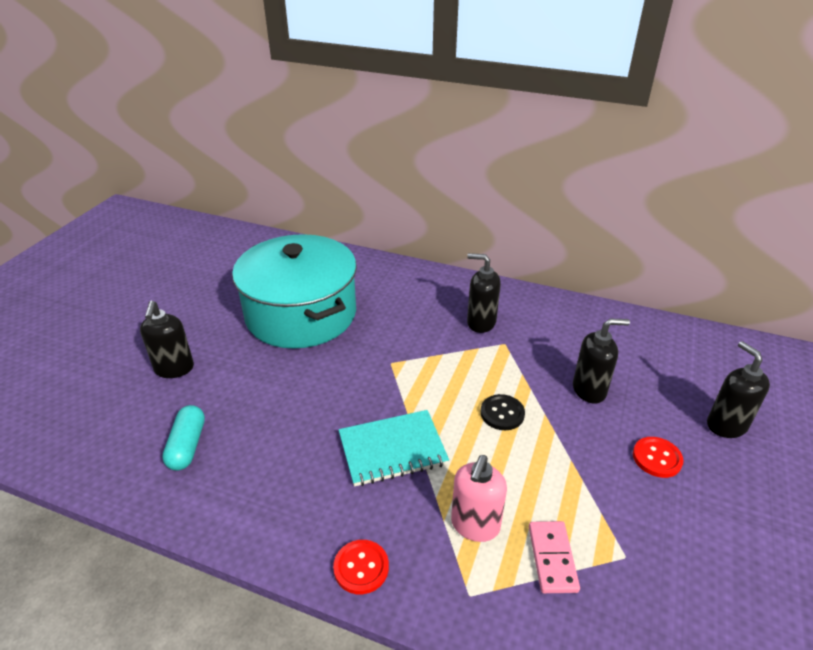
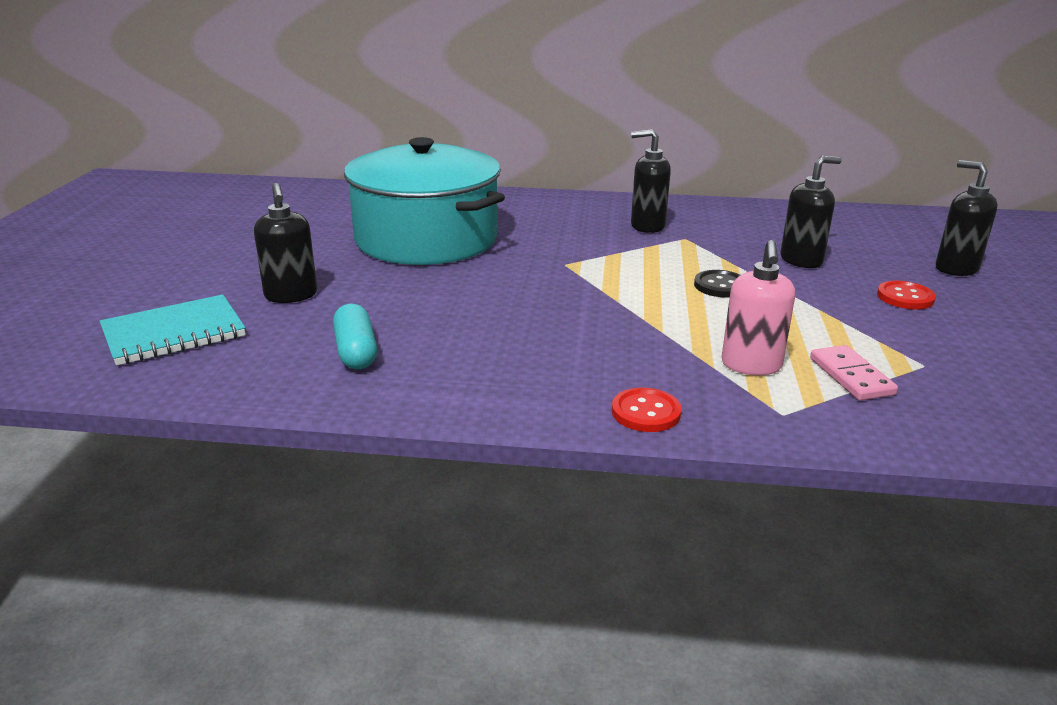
camera: 15 degrees left, 10 degrees down
(392, 450) = (616, 325): turquoise notebook -> turquoise notebook (174, 333)

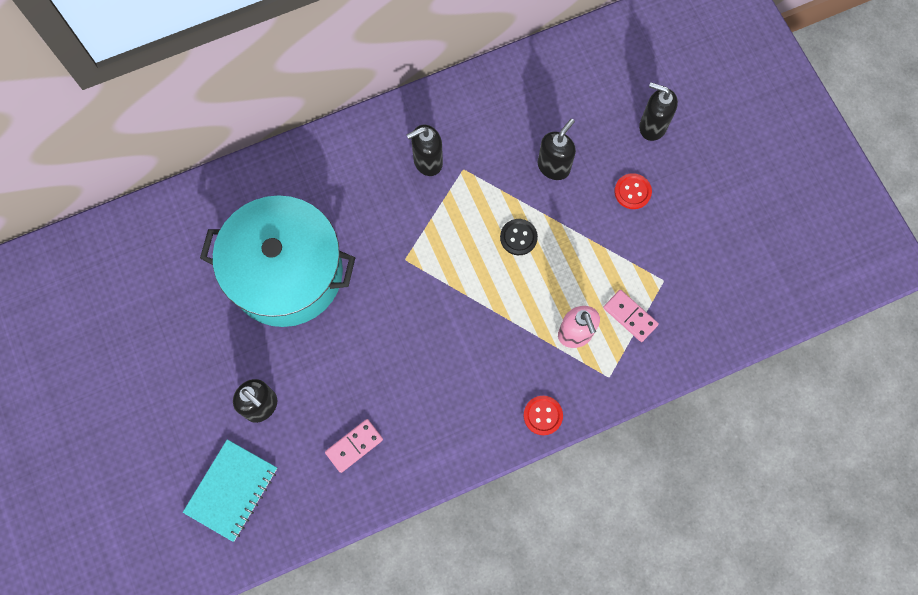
camera: 30 degrees left, 45 degrees up
(356, 351) = (354, 446): turquoise capsule -> pink domino

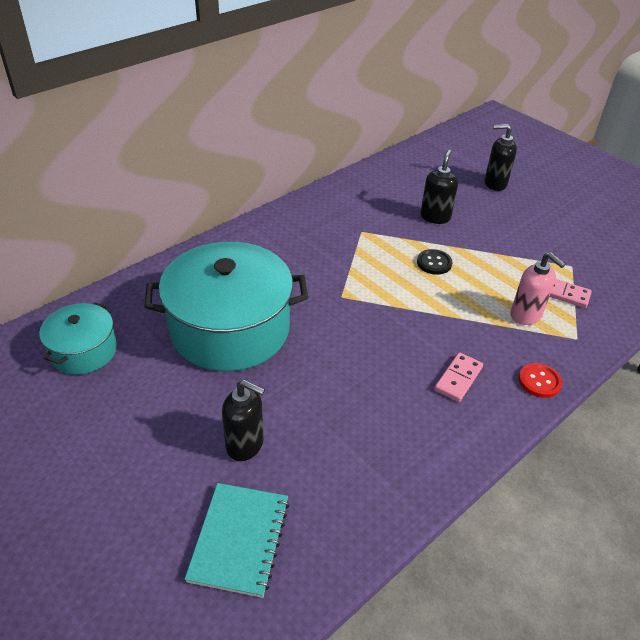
camera: 20 degrees left, 30 degrees down
(152, 264) = (83, 351): none -> turquoise pot
(354, 446) = (365, 456): pink domino -> pink domino (458, 379)
(427, 162) = (328, 232): black soap dispenser -> none
(632, 192) = (507, 220): red button -> none

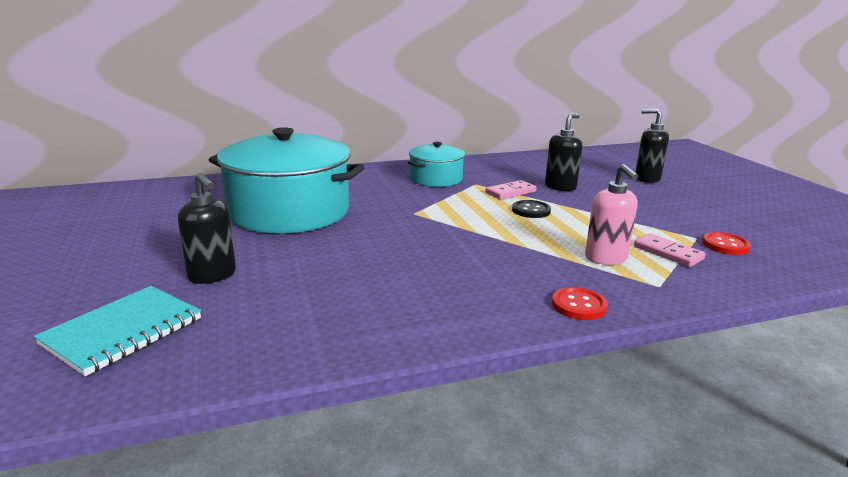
camera: 25 degrees right, 20 degrees down
(83, 351) = (160, 201): turquoise pot -> turquoise pot (436, 179)
(458, 379) = (479, 283): pink domino -> pink domino (510, 192)
(595, 270) = (725, 245): none -> red button

